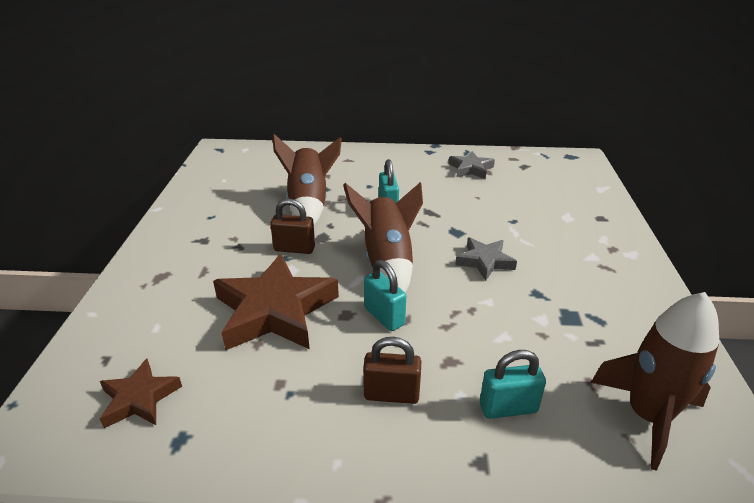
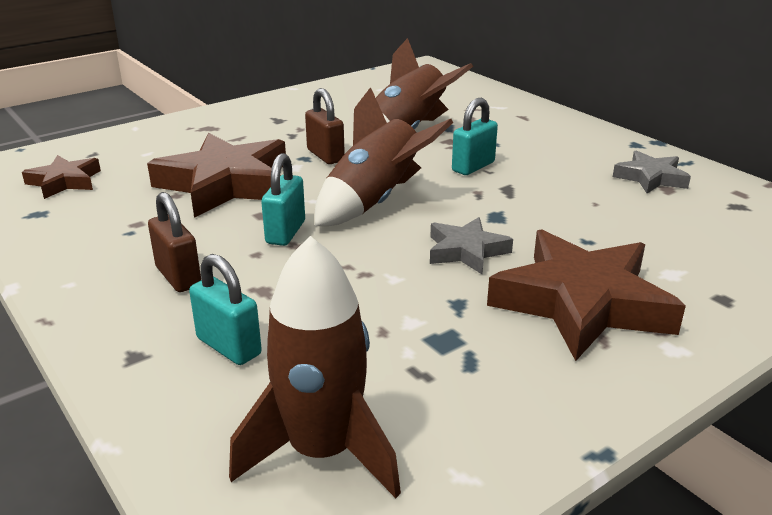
camera: 50 degrees right, 5 degrees down
(572, 256) = (581, 303): none -> brown star

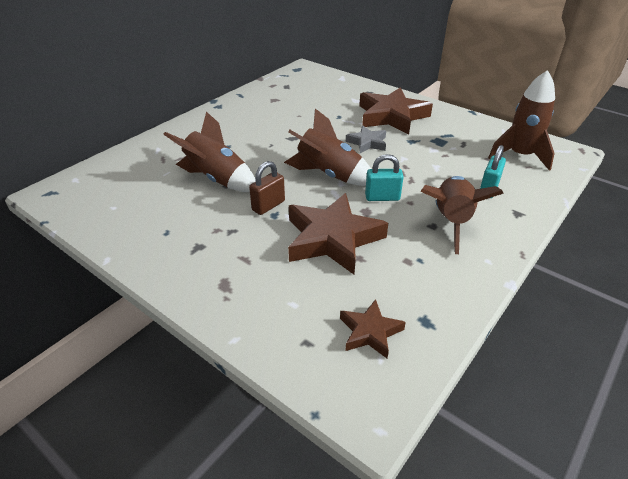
camera: 105 degrees left, 10 degrees up
(178, 277) = (451, 221): brown padlock -> brown rocket
(473, 167) = (267, 149): turquoise padlock -> none
(650, 178) = (263, 103): grey star -> none

